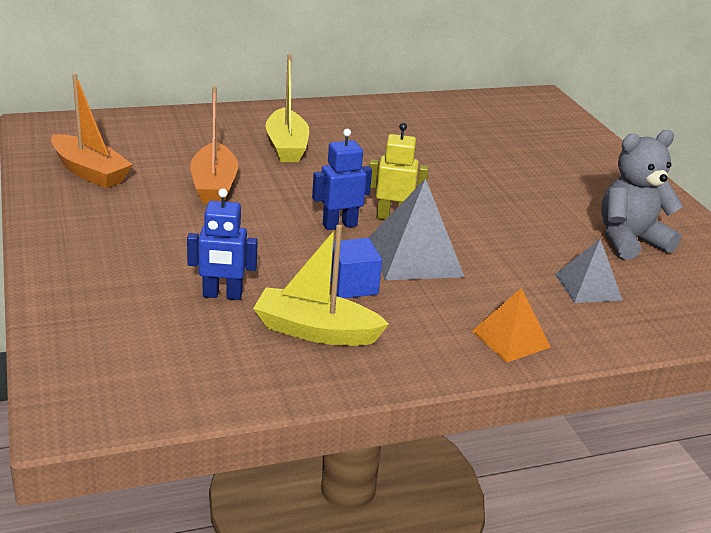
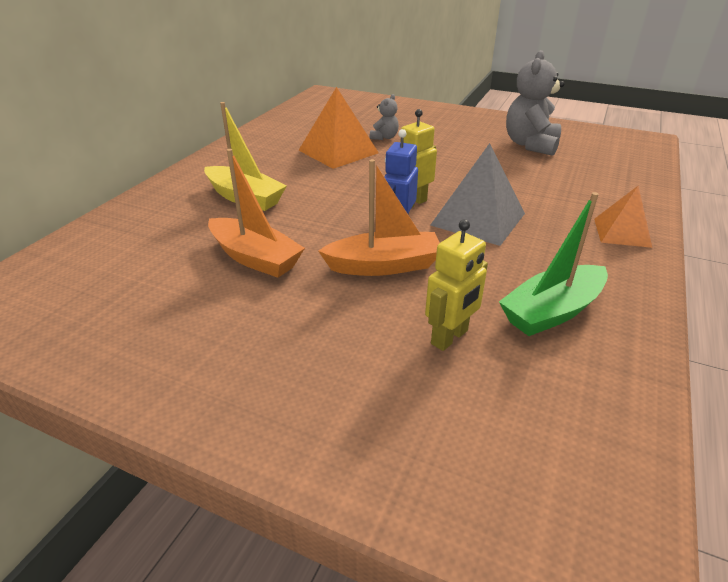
camera: 45 degrees left, 5 degrees up
(90, 172) = (118, 319): orange boat -> orange boat (384, 265)
(222, 295) = (450, 337): blue robot -> yellow robot
(316, 331) = (552, 311): yellow boat -> green boat
(352, 285) = (494, 263): blue cube -> none
(429, 151) = (338, 151): none -> orange pyramid
(498, 161) = (384, 137): none -> grey teddy bear
(588, 287) = (574, 179): grey pyramid -> none

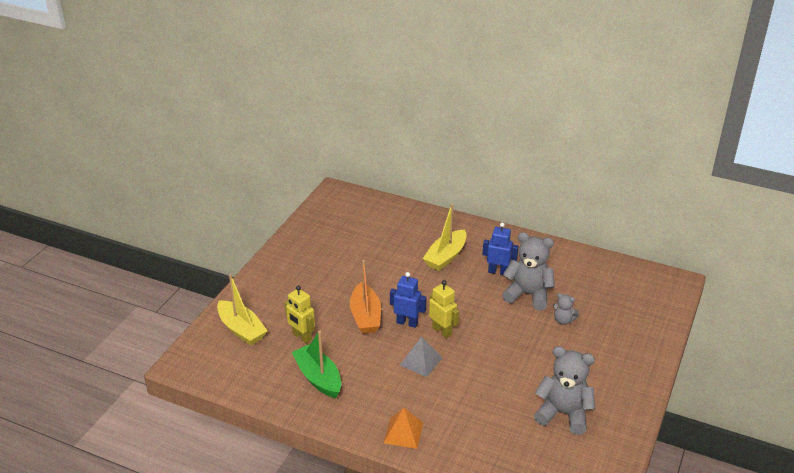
camera: 90 degrees right, 0 degrees up
(255, 258) = (375, 268): orange boat -> none
(290, 165) = (498, 272): none -> blue robot
(338, 151) = (528, 295): orange pyramid -> grey teddy bear
(443, 440) = (241, 329): none -> yellow boat
(478, 219) = (420, 361): grey pyramid -> grey pyramid, size x0.63

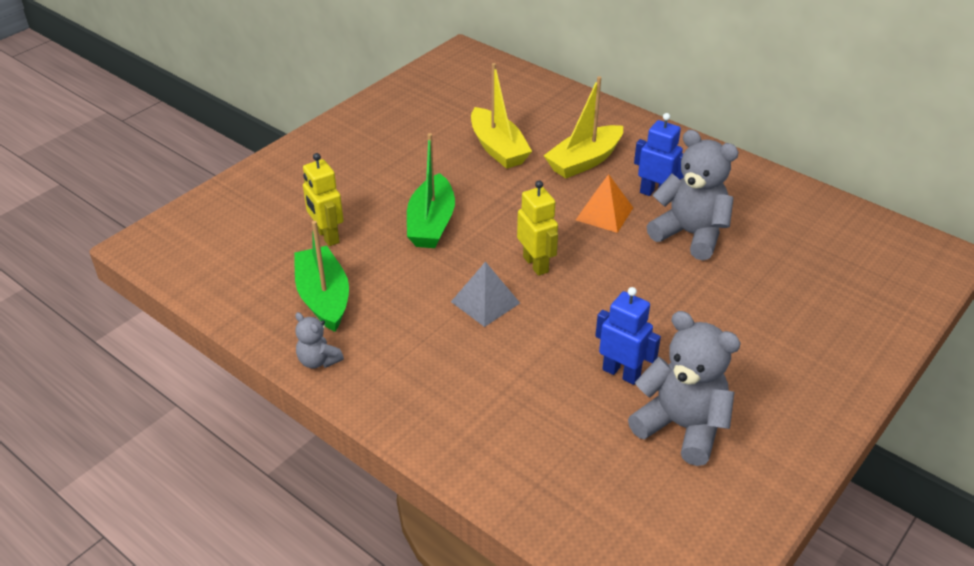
camera: 15 degrees right, 5 degrees up
(241, 329) = (249, 212): yellow boat -> yellow boat (498, 148)
(365, 316) = (431, 223): orange boat -> green boat
(403, 433) = (413, 404): orange pyramid -> orange pyramid (604, 213)
(407, 323) = (488, 243): blue robot -> blue robot (621, 373)
(563, 320) = (733, 282): grey teddy bear -> grey teddy bear (318, 360)

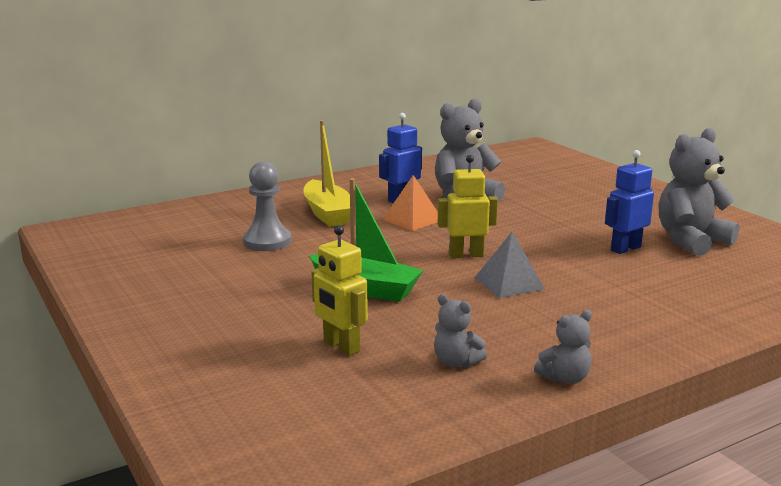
camera: 70 degrees left, 20 degrees down
(324, 298) = (456, 362): green boat -> grey teddy bear
(327, 236) = (341, 346): yellow robot -> yellow robot turned 60 degrees clockwise
(498, 148) = (267, 242): yellow boat -> grey pawn

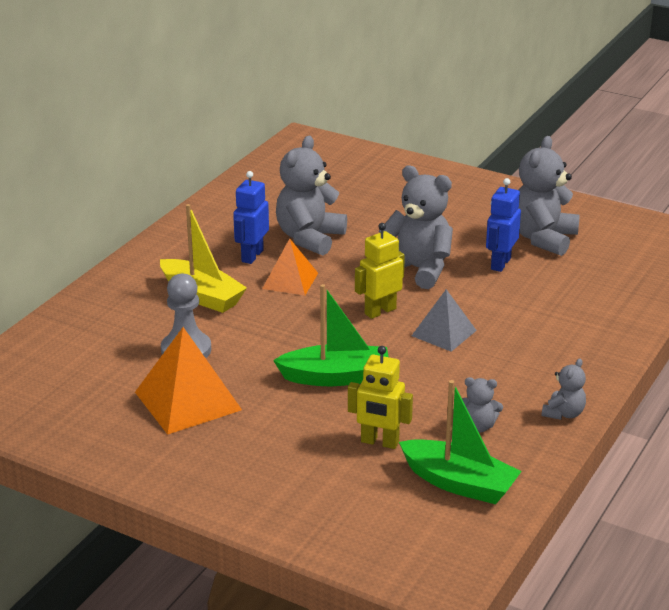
camera: 30 degrees left, 10 degrees up
(220, 272) = (188, 400): none -> orange pyramid
(376, 404) = (459, 483): none -> green boat
(537, 236) = (418, 269): none -> grey teddy bear

